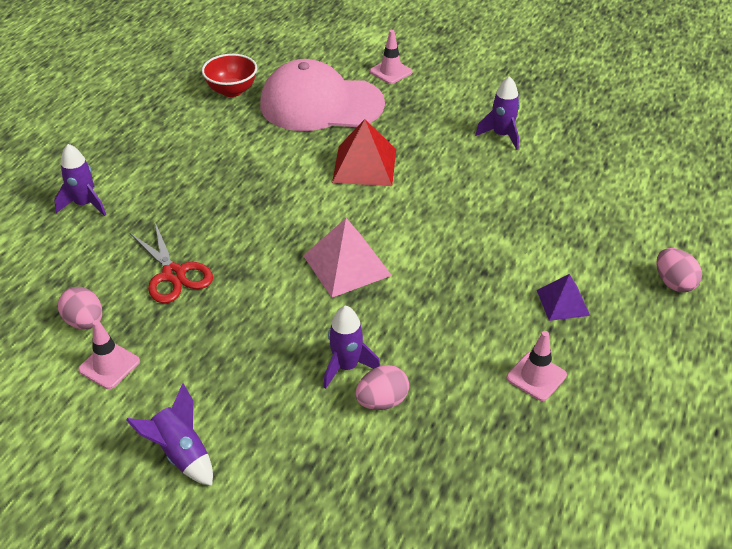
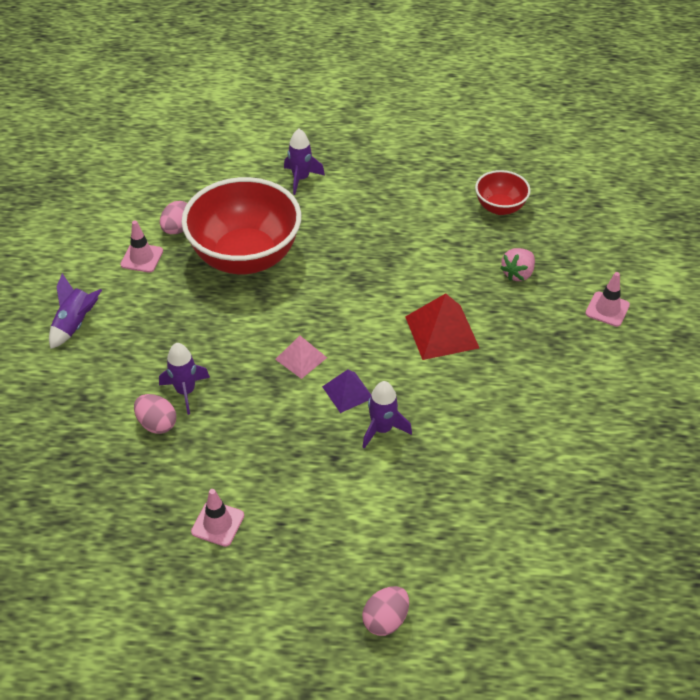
camera: 70 degrees right, 5 degrees up
(173, 274) = (245, 257): red scissors -> red bowl
(321, 104) = (517, 274): pink cap -> pink strawberry
(347, 265) = (301, 358): pink pyramid -> pink pyramid, size x0.61
(501, 135) = (552, 426): purple rocket -> purple rocket (382, 429)
(563, 302) = (318, 527): purple pyramid -> purple pyramid (347, 392)

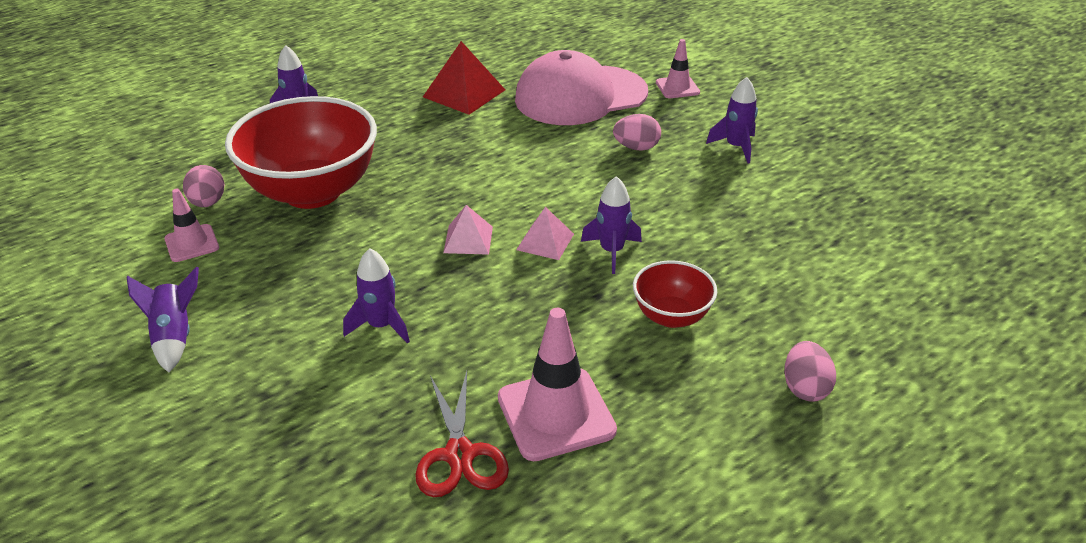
camera: 40 degrees left, 10 degrees down
(141, 510) = (459, 454): none -> red scissors
(157, 424) = (383, 370): pink egg -> pink egg (636, 147)
(218, 523) = (556, 414): pink traffic cone -> pink traffic cone, size x1.73
(347, 392) = (545, 241): purple pyramid -> pink pyramid
(442, 332) = (570, 160): red pyramid -> red pyramid (464, 93)
(500, 207) = (509, 62): red bowl -> red bowl (671, 316)
(517, 274) = (580, 96): pink strawberry -> pink cap
(583, 396) = (736, 147): none -> purple rocket

